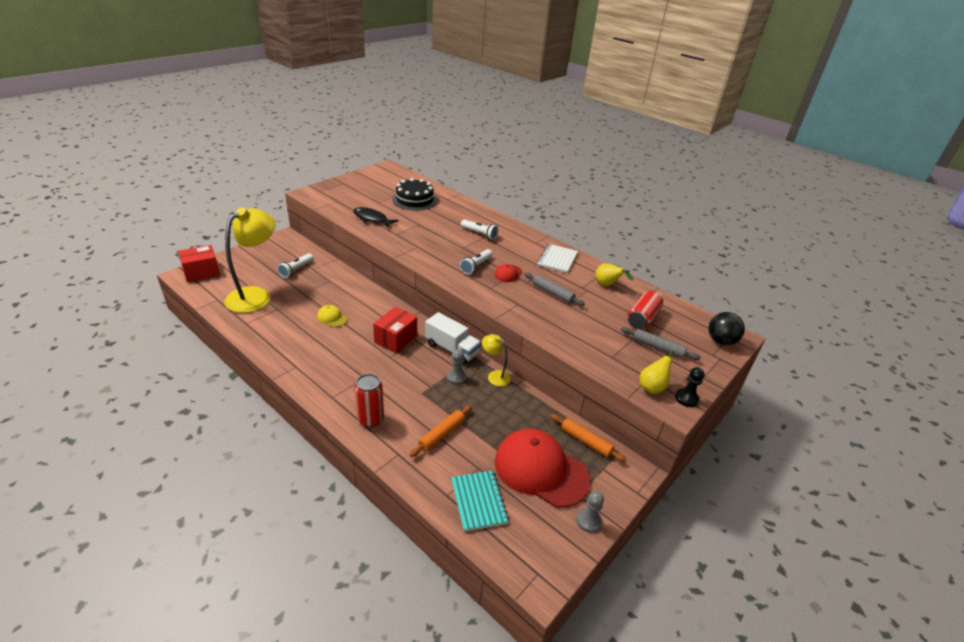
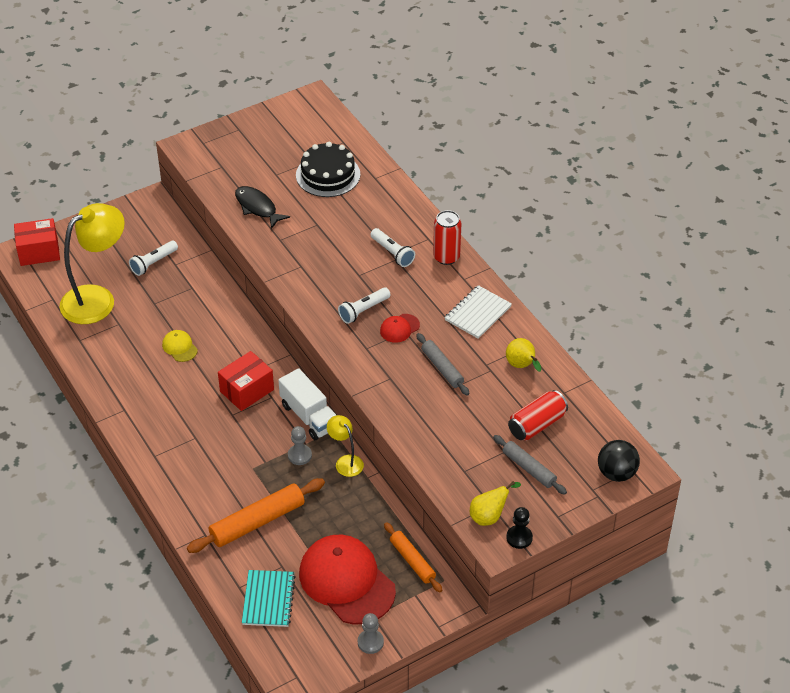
camera: 20 degrees right, 10 degrees up
(370, 419) = (188, 490): red can -> red can (446, 257)
(442, 434) = (257, 522): orange rolling pin -> orange rolling pin, size x1.61

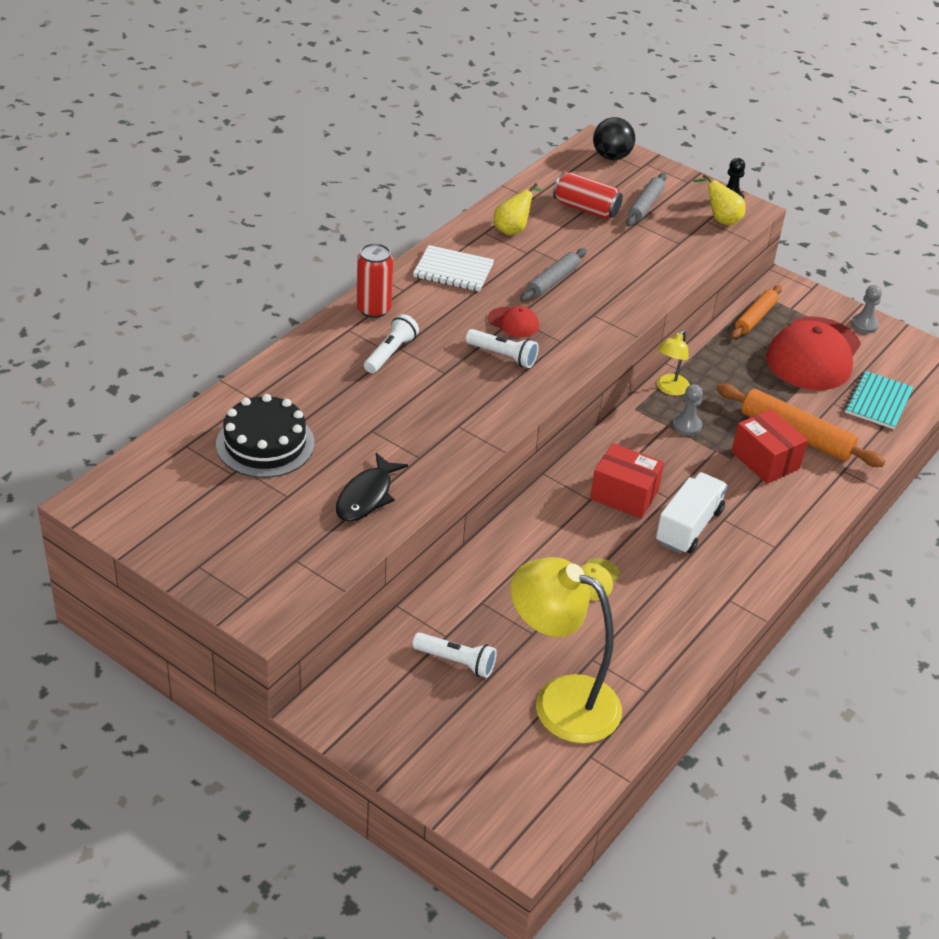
camera: 115 degrees left, 5 degrees down
(39, 252) = (504, 817): red box -> red box (765, 460)
(268, 599) = (878, 402): turquoise notebook -> turquoise notebook turned 45 degrees counterclockwise
(309, 416) = (627, 432): white truck -> white truck (689, 527)

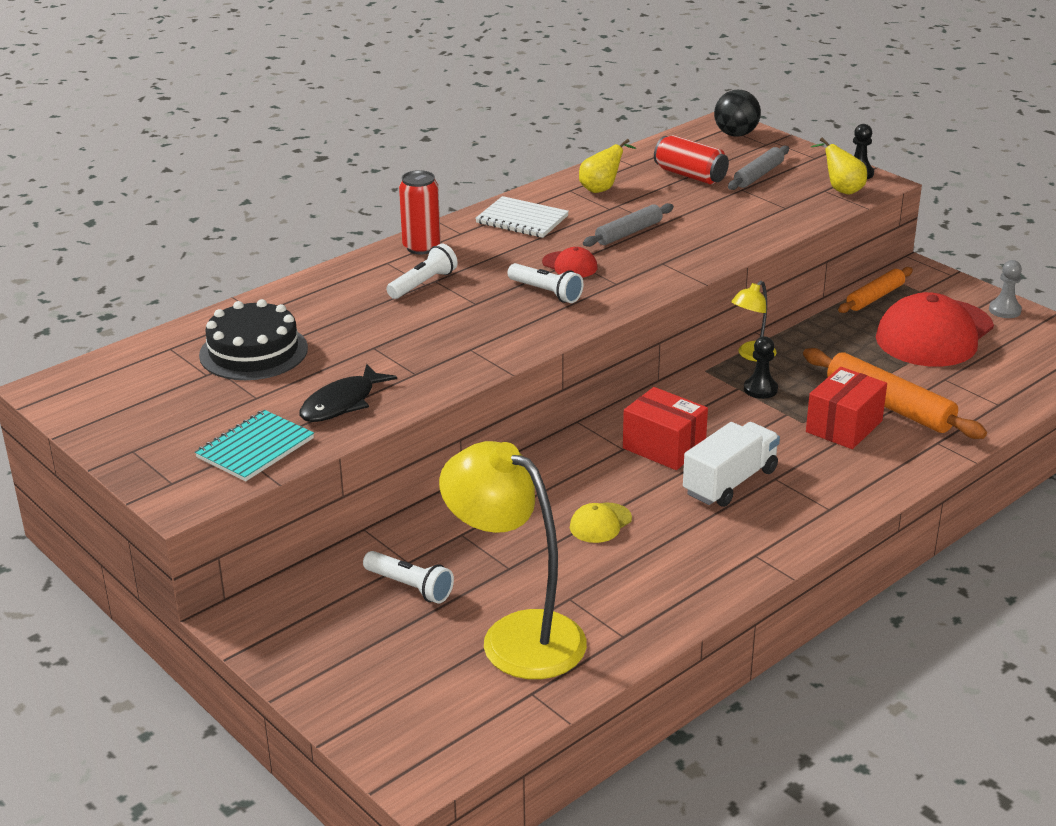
camera: 15 degrees right, 10 degrees down
(687, 426) = (760, 389): grey pawn -> black pawn
(765, 460) = (844, 426): red box -> red box turned 60 degrees clockwise
(878, 402) = (1000, 381): turquoise notebook -> turquoise notebook (255, 448)

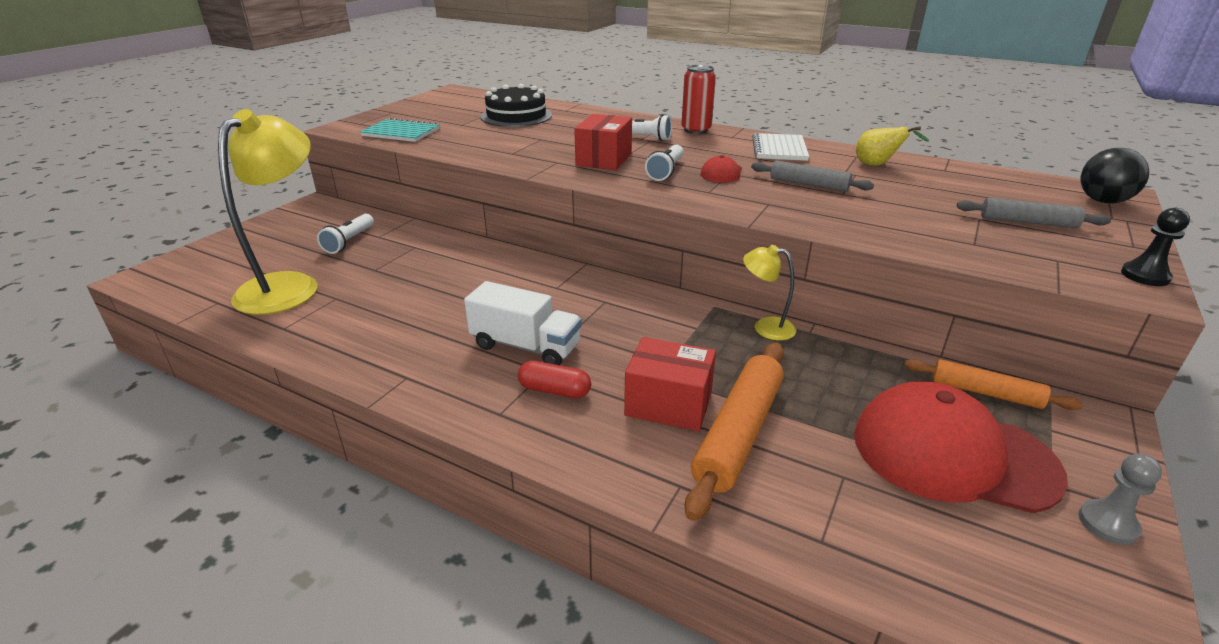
camera: 70 degrees right, 0 degrees up
(342, 403) = (462, 142): black fish -> none
(600, 523) = (441, 294): yellow cap -> none
(664, 447) = (568, 305): red box -> red box (604, 159)
(690, 175) = (967, 193): red can -> none
(760, 389) = (704, 340): black pawn -> none
(806, 476) = (554, 390): none -> red capsule
(841, 190) = (1078, 269): yellow pear -> none

